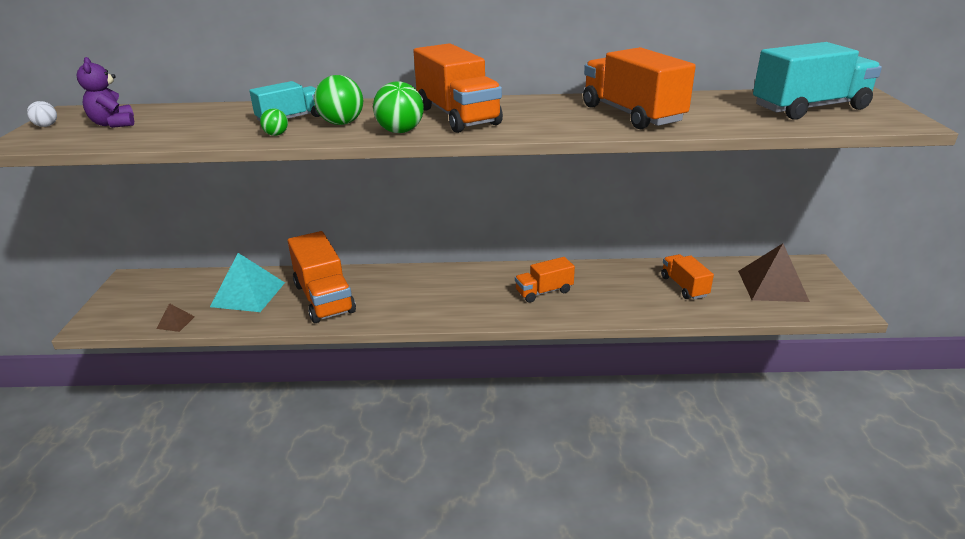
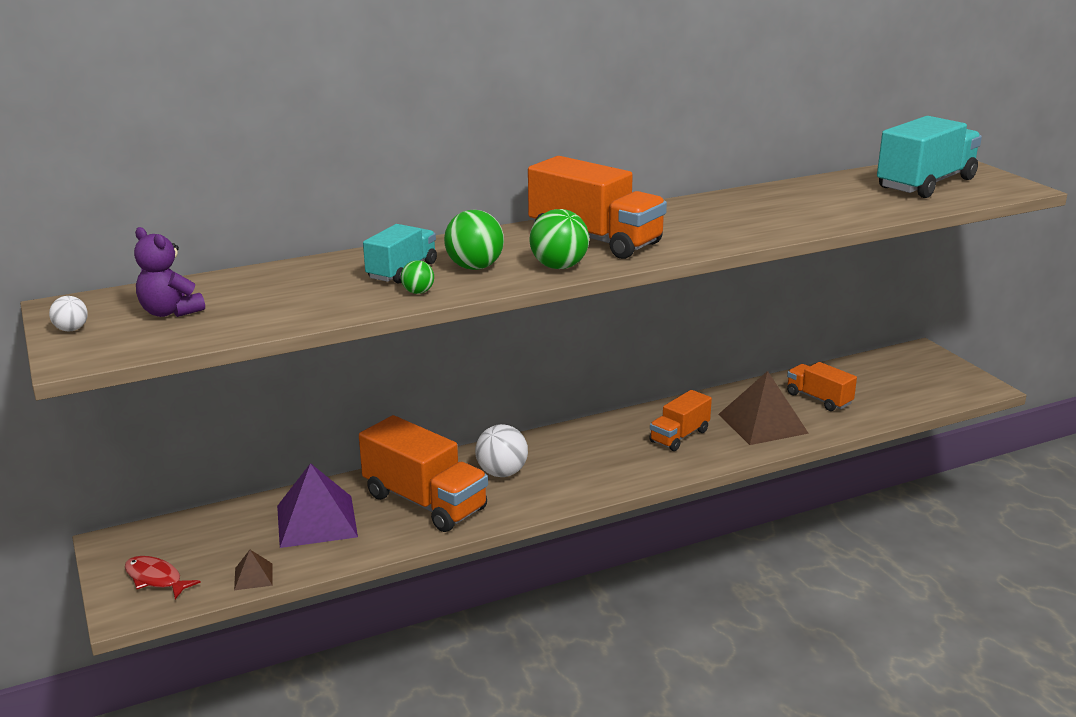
camera: 25 degrees left, 5 degrees down
(125, 308) = (156, 579): none -> red fish
(248, 294) = (316, 521): turquoise pyramid -> purple pyramid
(393, 289) = (502, 473): none -> white ball
(631, 114) = (772, 213): orange truck -> none
(772, 285) = (901, 379): brown pyramid -> brown pyramid (762, 423)

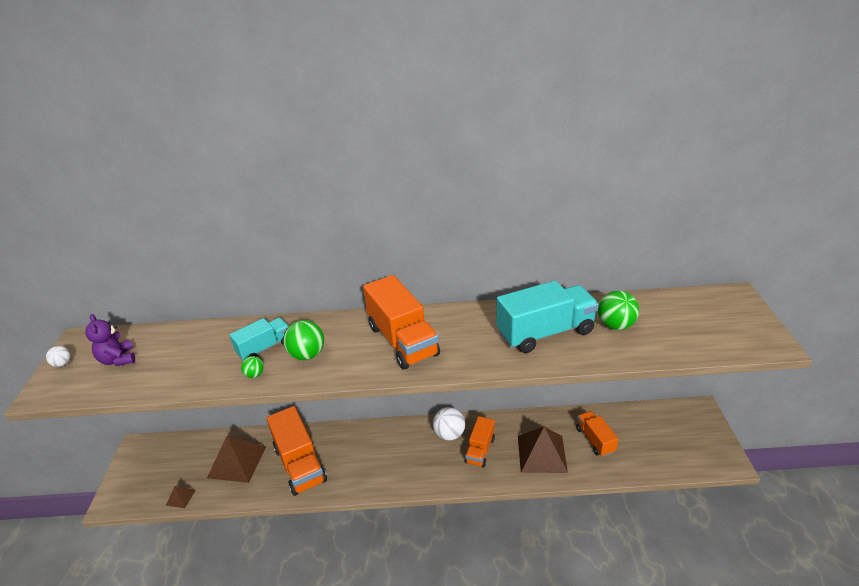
camera: 25 degrees right, 10 degrees up
(156, 579) = (137, 482): red fish -> none
(316, 521) = (237, 461): purple pyramid -> brown pyramid
(502, 473) = (356, 452): white ball -> white ball (449, 434)
(559, 267) = (356, 367): green ball -> green ball (615, 325)
(679, 436) = (480, 450): orange truck -> orange truck turned 45 degrees counterclockwise
(926, 184) = (693, 322): turquoise truck -> turquoise truck (545, 332)

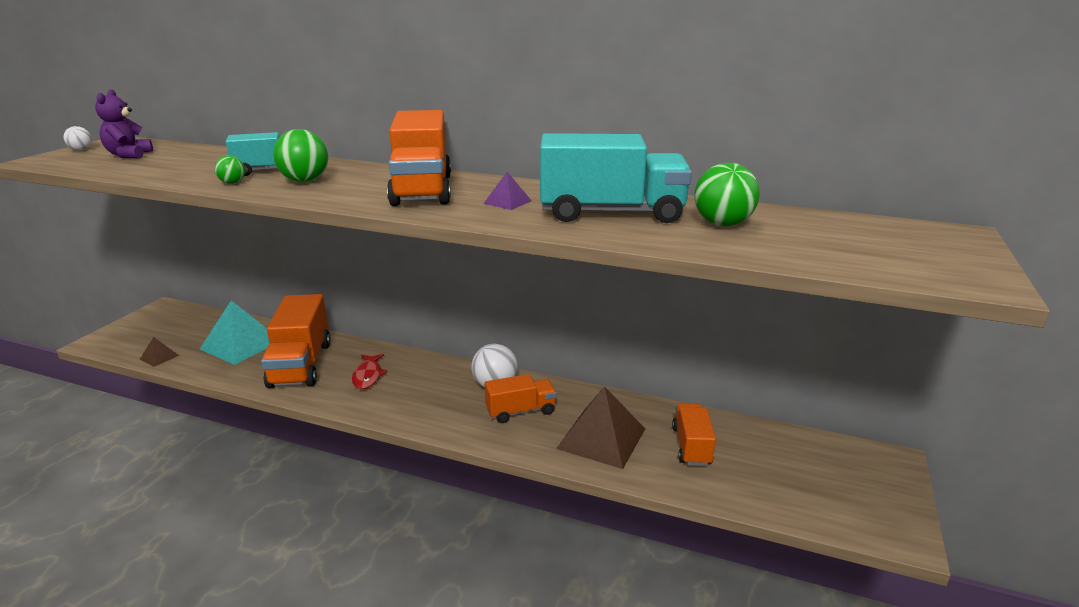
camera: 20 degrees right, 10 degrees down
(237, 461) = (241, 344): brown pyramid -> turquoise pyramid
(357, 457) = (368, 376): none -> red fish
(472, 339) = (507, 202): none -> purple pyramid
(480, 450) = (520, 411): orange truck -> orange truck turned 150 degrees counterclockwise

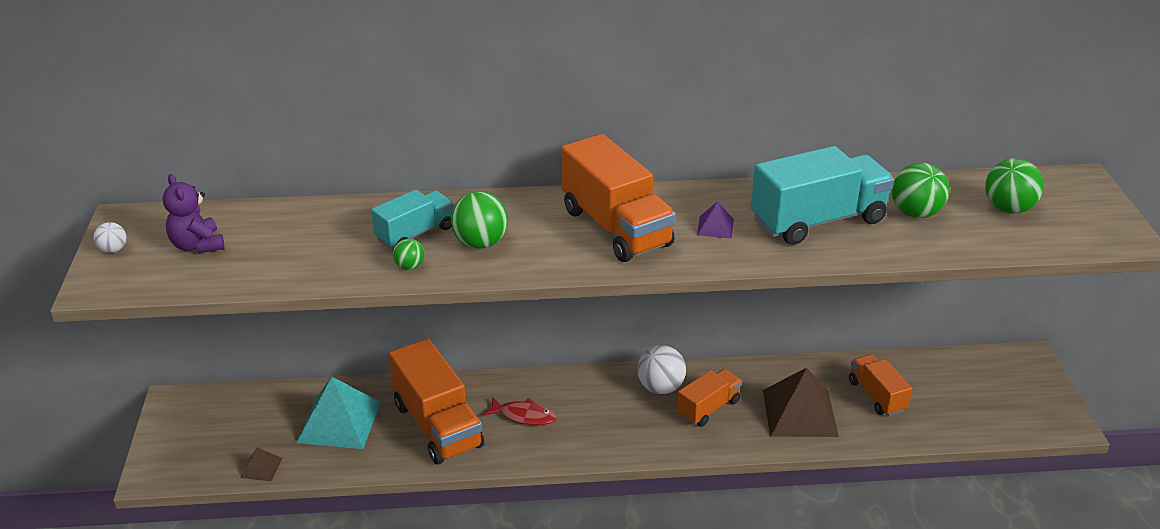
camera: 25 degrees left, 10 degrees up
(368, 376) = (524, 416): red fish -> red fish turned 45 degrees counterclockwise
(838, 237) = (1008, 208): none -> green ball

